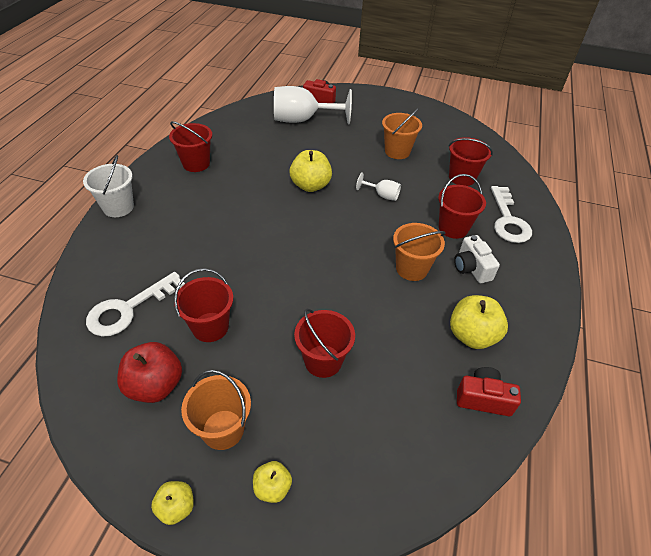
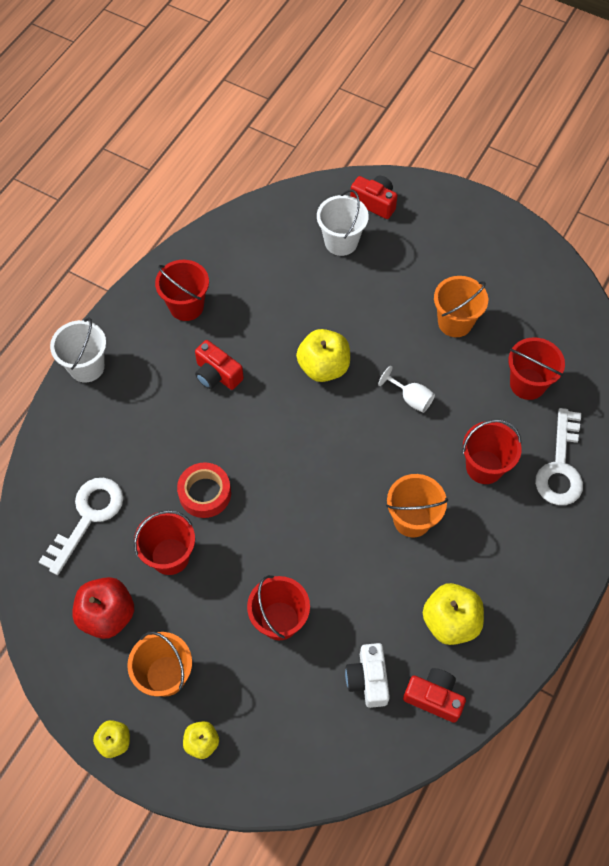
camera: 15 degrees right, 15 degrees up
(128, 309) = (88, 517): white key -> white key turned 150 degrees clockwise
(228, 199) = (217, 374): none -> red camera
(233, 276) = (205, 493): none -> red tape
(303, 120) = (341, 242): white goblet -> white bucket
(471, 268) = (484, 531): white camera -> white camera (368, 679)

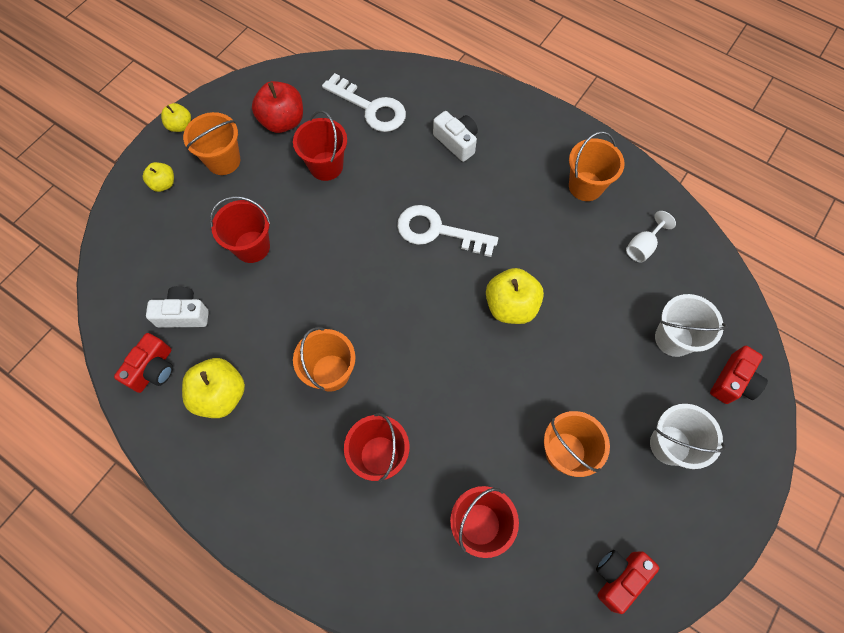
camera: 95 degrees right, 5 degrees up
(86, 367) = (519, 106): white bucket -> white bucket (670, 445)
(134, 425) = (456, 142): none -> white camera
(186, 306) = (585, 186): red bucket -> orange bucket
(205, 493) = (382, 194): red tape -> none
(217, 374) = (506, 209): red camera -> red camera (618, 577)
(411, 398) = (468, 389): white goblet -> white goblet (642, 246)
(560, 466) = (370, 543): white key -> white key (437, 231)

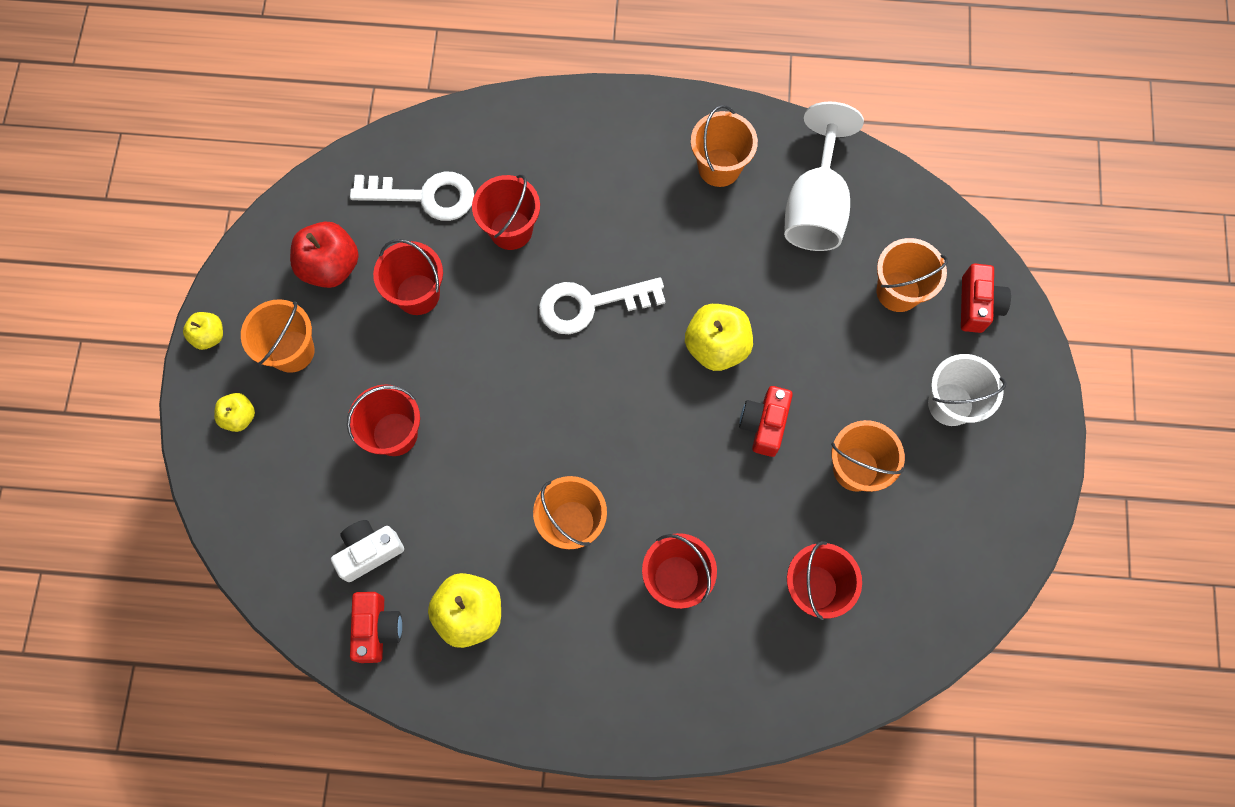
camera: 30 degrees left, 5 degrees up
(414, 156) = (511, 230): none -> red bucket
(456, 142) = (548, 187): white camera -> none
(618, 577) = (969, 560): red camera -> red camera (764, 424)
(642, 246) = (815, 206): white goblet -> white goblet, size x2.12
(673, 338) = (898, 291): white bucket -> orange bucket

